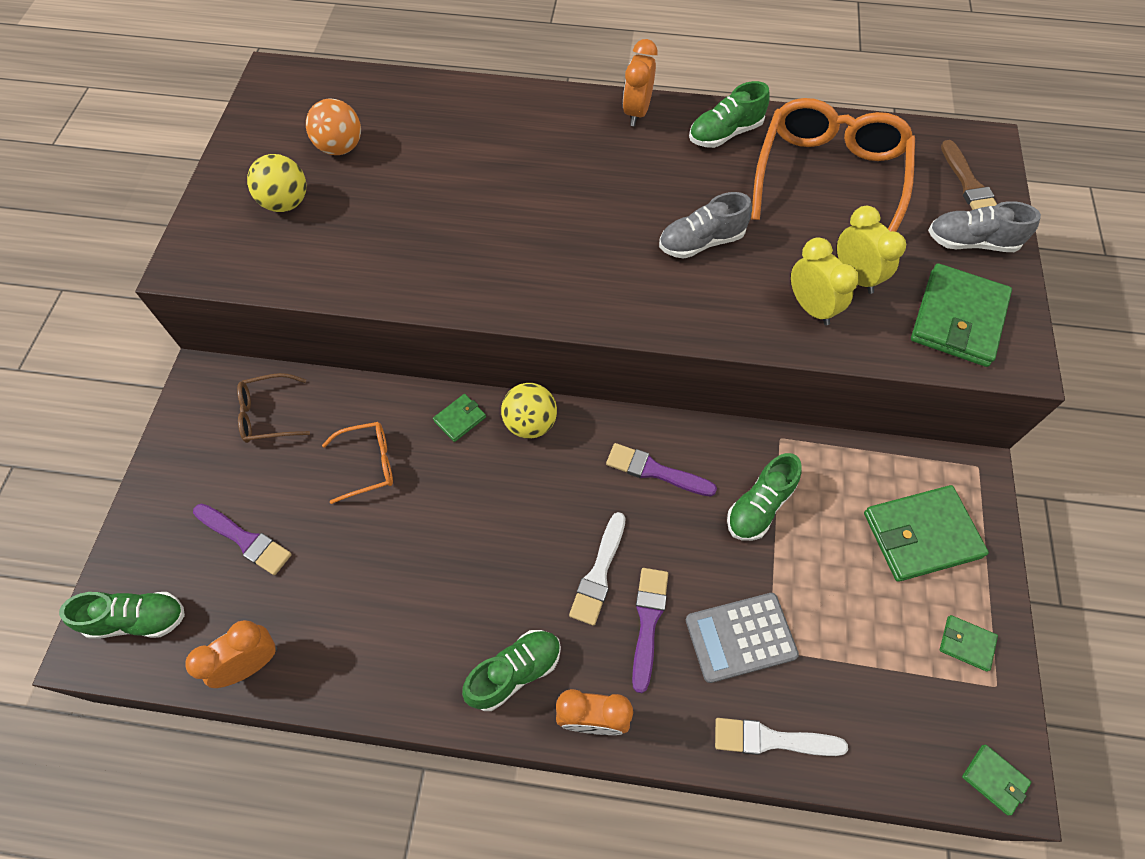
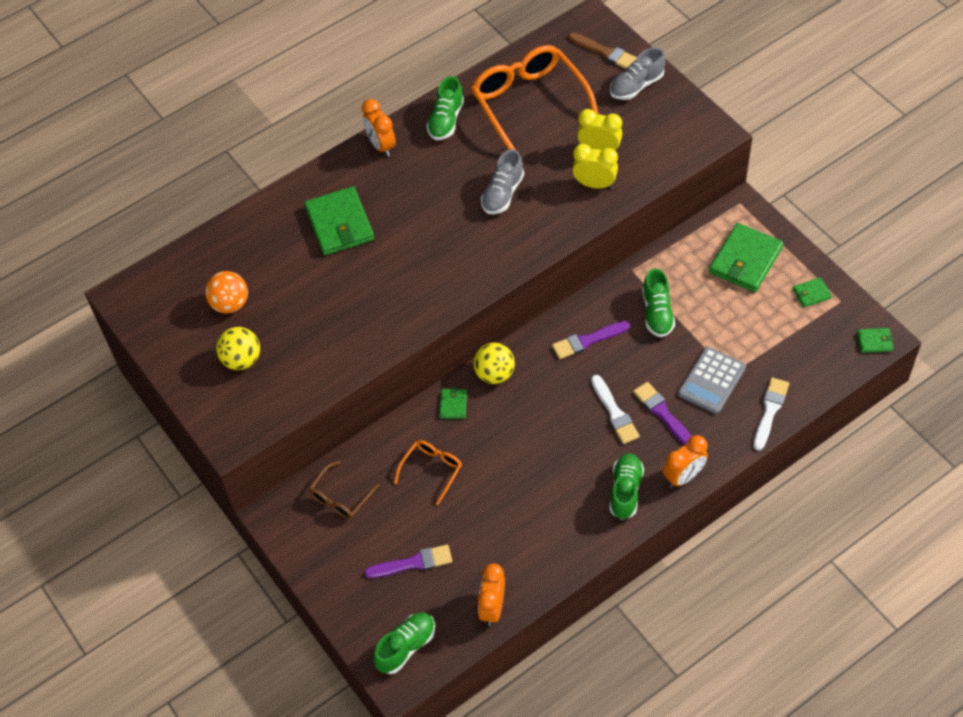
camera: 40 degrees left, 5 degrees down
(772, 739) = (770, 411): white brush -> white brush turned 150 degrees clockwise
(958, 318) = (668, 133): green wallet -> green wallet (339, 224)

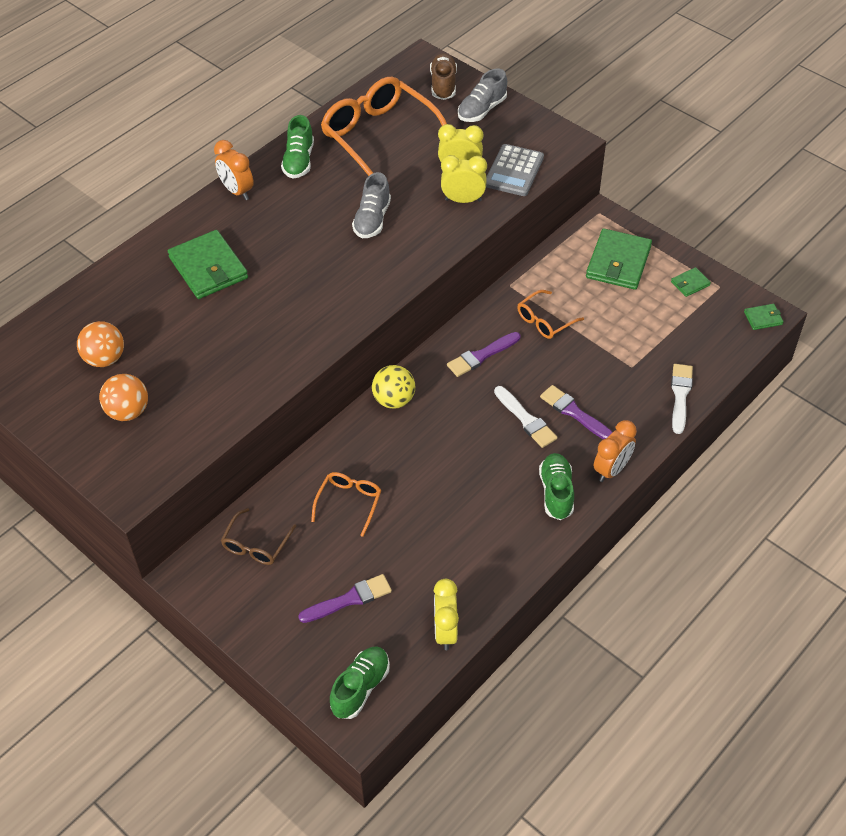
camera: 15 degrees left, 5 degrees down
(242, 360) = (128, 411): yellow ball -> orange ball
(453, 405) = (357, 436): green wallet -> none
(492, 608) = (445, 631): orange clock -> yellow clock
(605, 52) = (443, 85): brown brush -> brown shoe
(657, 313) = (544, 321): green shoe -> orange glasses
(711, 381) = (615, 376): grey calculator -> grey calculator (514, 171)

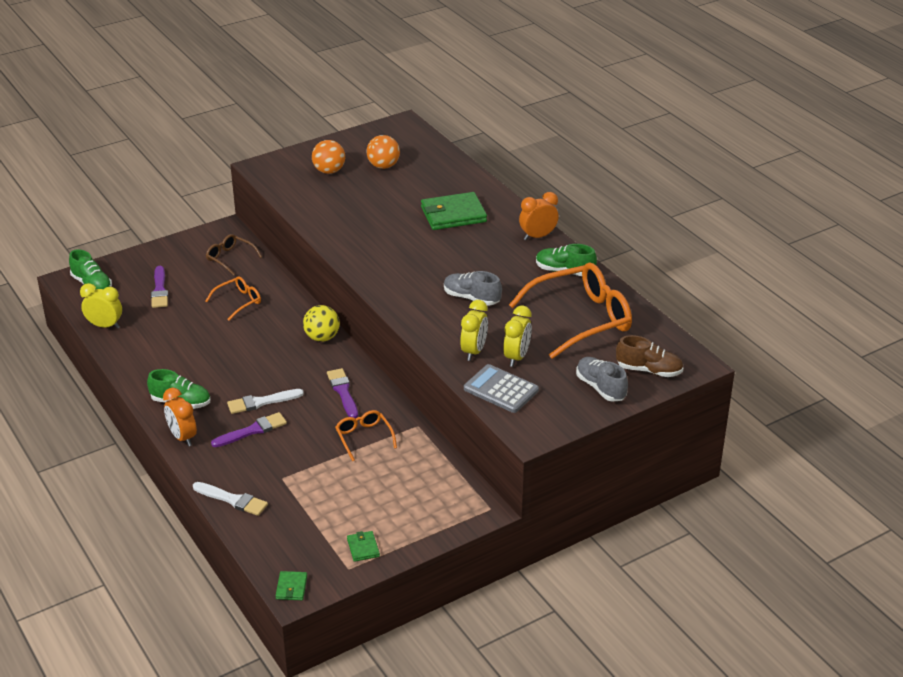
camera: 105 degrees right, 15 degrees down
(349, 503) = (238, 301): orange glasses -> orange glasses turned 75 degrees counterclockwise
(618, 262) = (415, 504): green wallet -> none

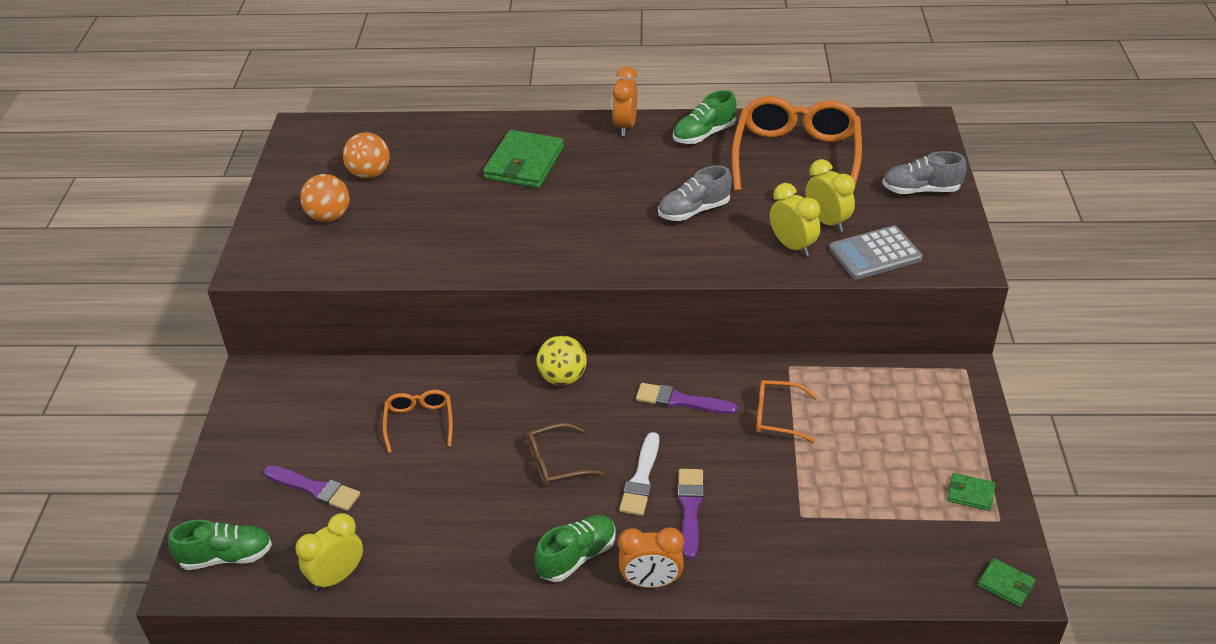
camera: 55 degrees left, 5 degrees up
(230, 258) = (320, 395): brown glasses -> brown glasses (556, 463)
(232, 500) = (810, 578): white brush -> none
(649, 370) = (915, 151): brown shoe -> none

